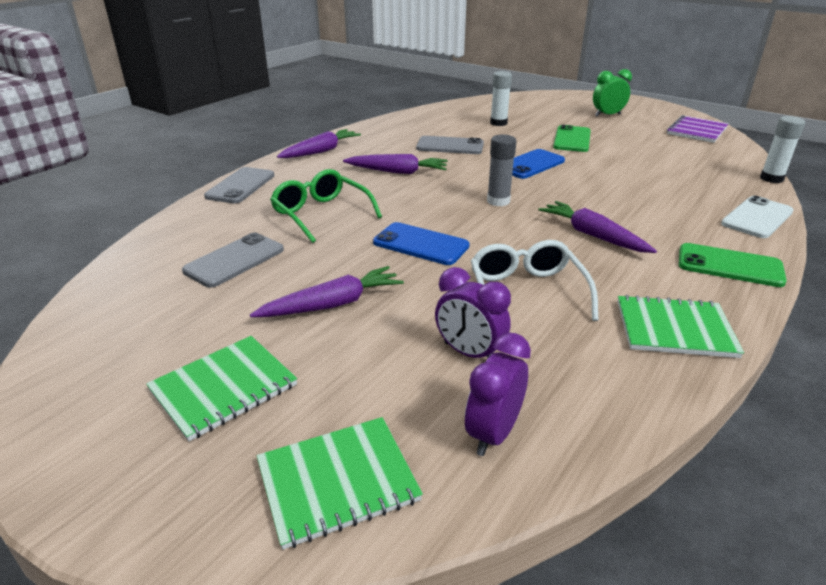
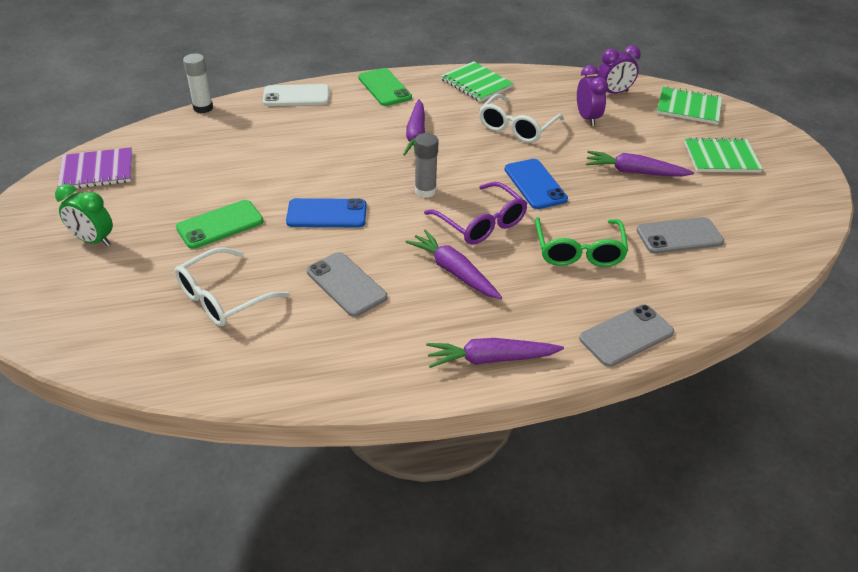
camera: 140 degrees left, 10 degrees up
(421, 200) = (481, 223): none -> purple glasses
(498, 123) = (222, 298): white glue stick -> white glasses

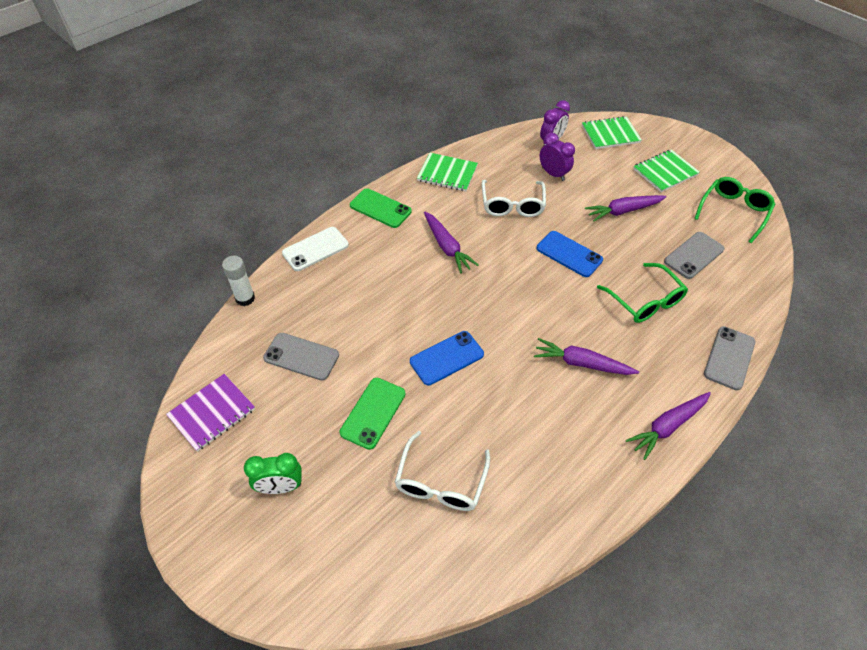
camera: 30 degrees left, 10 degrees up
(346, 284) = (519, 417): grey phone -> grey phone (301, 356)
(425, 191) = (499, 298): grey glue stick -> none
(481, 223) = (563, 309): purple glasses -> none
(773, 218) = (734, 211): none -> green glasses

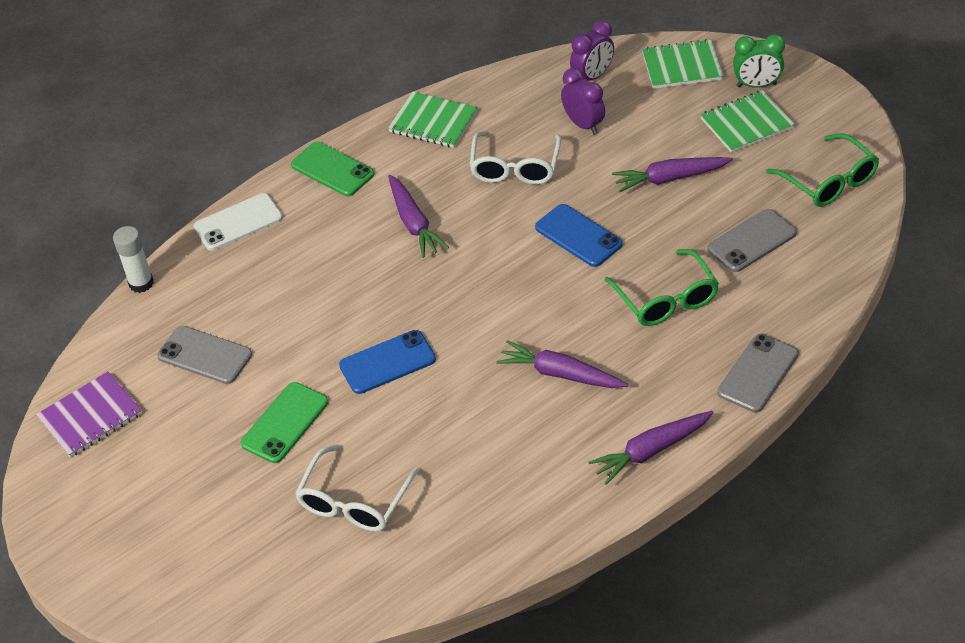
camera: 10 degrees right, 5 degrees down
(280, 487) = (164, 499): green clock -> green clock (756, 85)
(734, 211) = (829, 181): green glasses -> green glasses turned 105 degrees clockwise

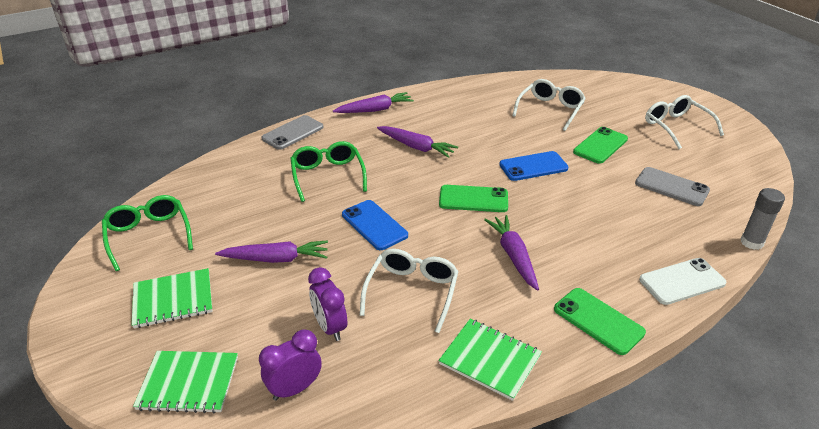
camera: 175 degrees left, 10 degrees down
(90, 416) = (741, 164): purple notebook -> none
(141, 283) = (751, 242): white glue stick -> grey glue stick
(153, 490) = (676, 127): none -> white glasses
(465, 292) = (473, 199): none -> green phone
(752, 241) = (243, 202): grey phone -> none
(756, 85) = (130, 342): green clock -> none

